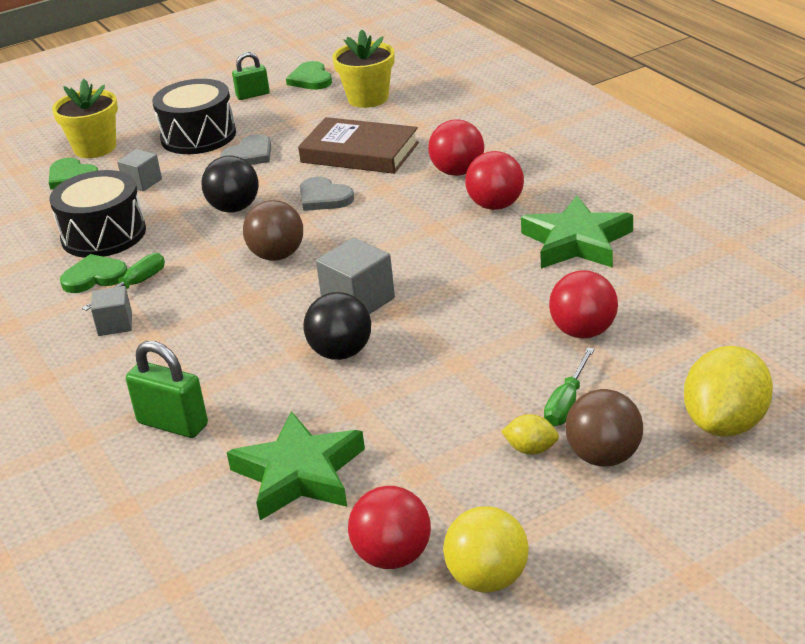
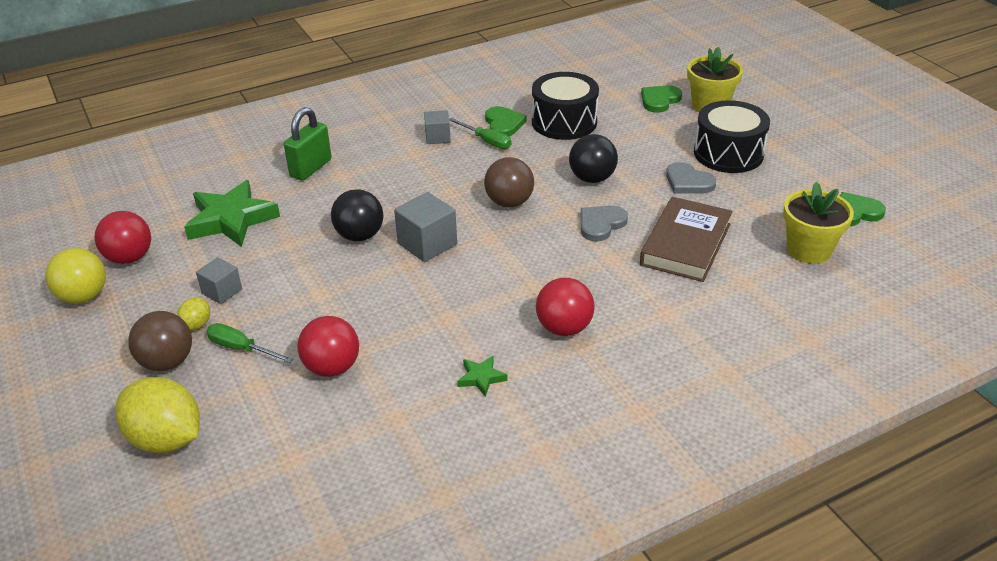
camera: 90 degrees right, 5 degrees up
(142, 182) = (645, 132): grey cube -> grey cube (222, 291)
(253, 95) = (815, 179): green padlock -> none
(458, 172) = (637, 306): red ball -> none
(577, 242) = (481, 378): green star -> green star, size x0.45

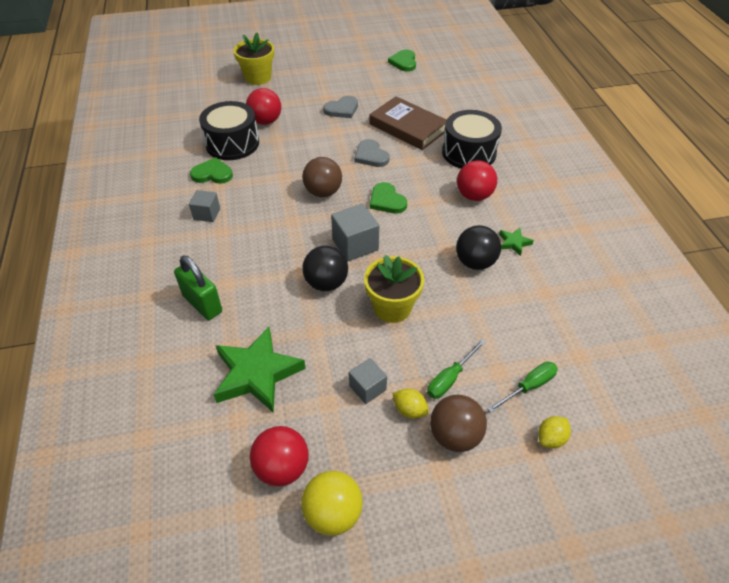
camera: 75 degrees left, 10 degrees up
(166, 439) = (551, 438): yellow lemon -> yellow lemon, size x0.47
(332, 367) = (486, 321): red ball -> red ball (265, 121)
(486, 141) = (232, 188): green screwdriver -> green screwdriver (528, 387)
(592, 178) = (315, 147): black ball -> black ball (475, 262)
(659, 100) = (235, 95): green heart -> green heart (387, 200)
(728, 153) = (319, 86): black drum -> black drum (469, 153)
(809, 250) = (431, 86): yellow flower pot -> yellow flower pot (392, 307)

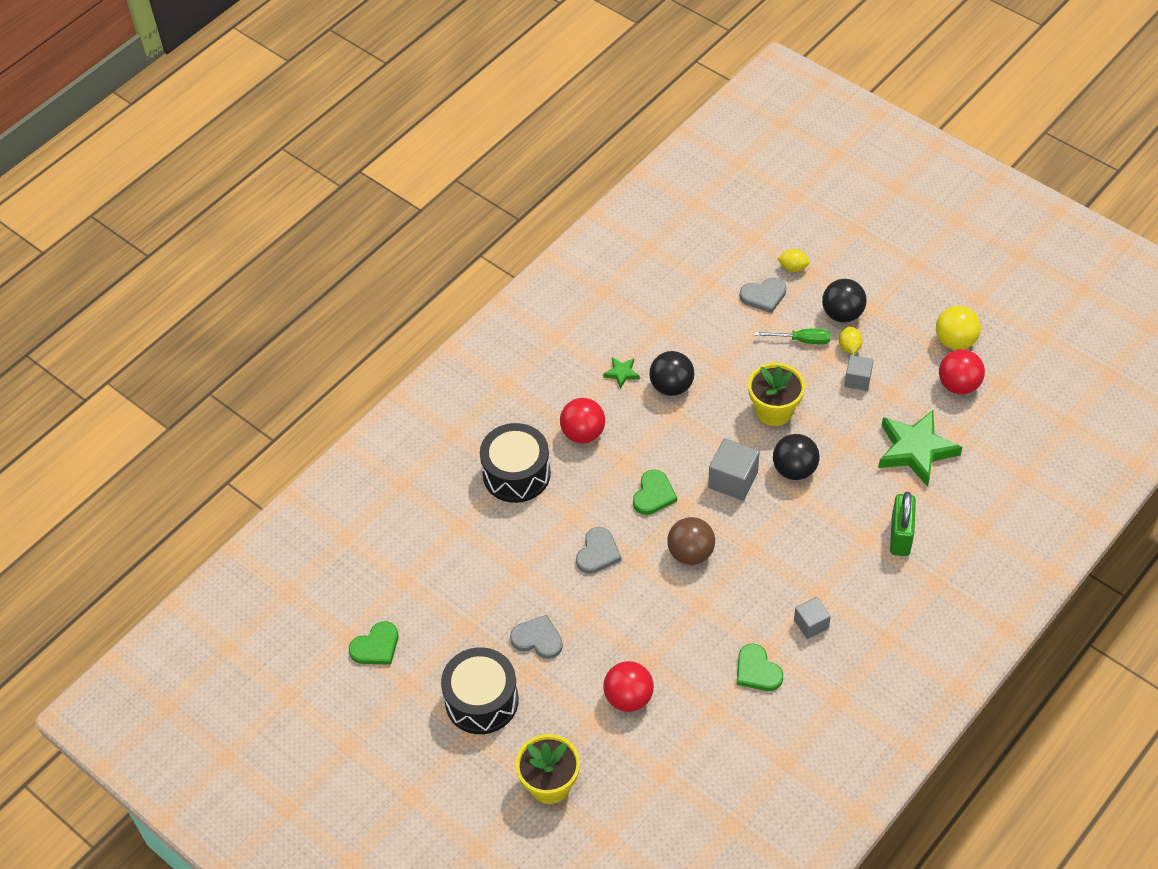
camera: 125 degrees left, 5 degrees up
(232, 143) = (696, 696): black drum -> black drum (481, 700)
(408, 127) = (517, 553): brown book -> none
(455, 435) = (842, 314): brown ball -> black ball
(528, 387) = (763, 296): green screwdriver -> grey heart

